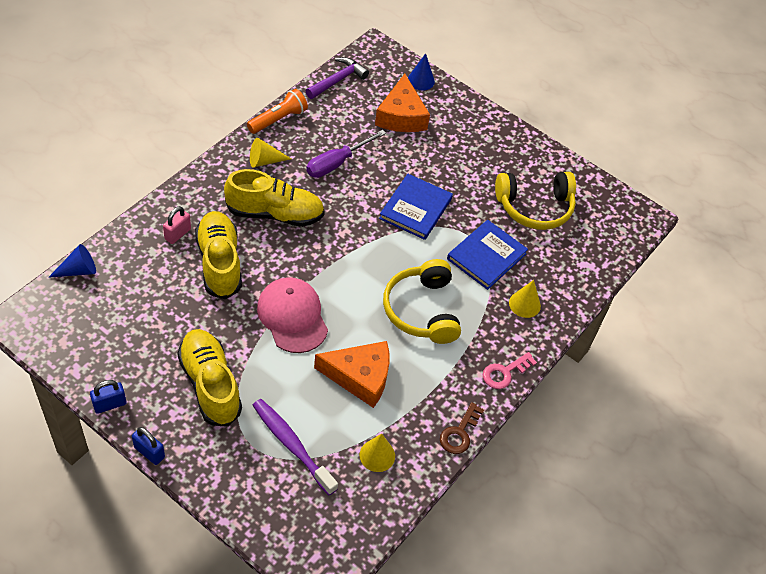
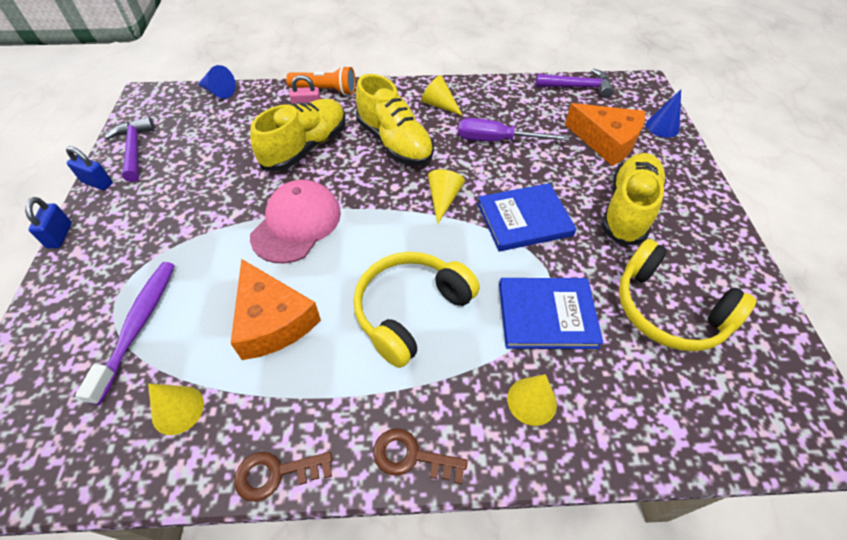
camera: 55 degrees right, 0 degrees up
(93, 362) = (134, 149): none -> purple hammer
(210, 384) = (168, 223): yellow shoe -> yellow shoe (628, 209)
(278, 119) = (489, 86): orange flashlight -> orange flashlight (325, 90)
(356, 231) = (443, 199): none -> yellow cone
(401, 116) = (606, 141): orange cheese -> orange cheese turned 105 degrees counterclockwise
(504, 373) = (411, 456): pink key -> brown key

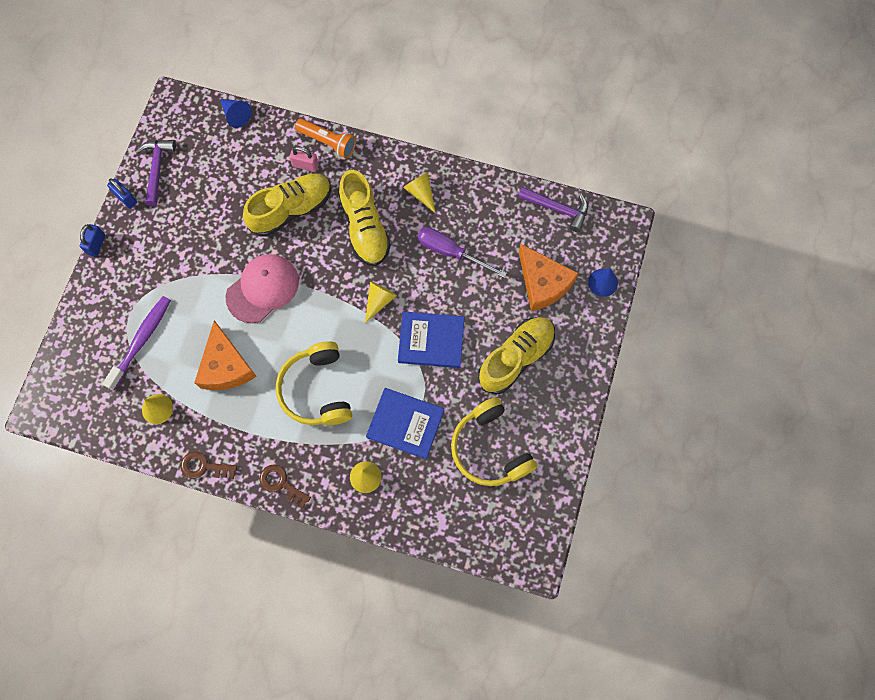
camera: 20 degrees right, 20 degrees up
(411, 311) = (317, 390): yellow headphones -> yellow headphones turned 75 degrees counterclockwise

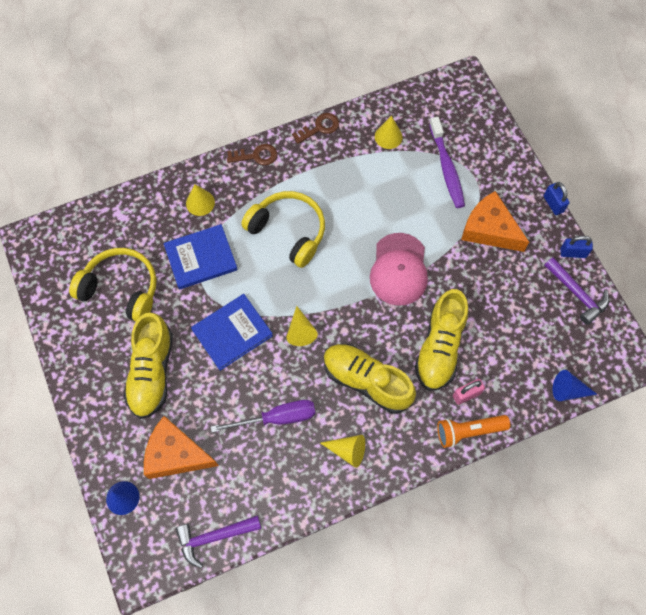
camera: 140 degrees right, 5 degrees down
(226, 366) = (370, 197): orange cheese -> orange cheese (489, 229)

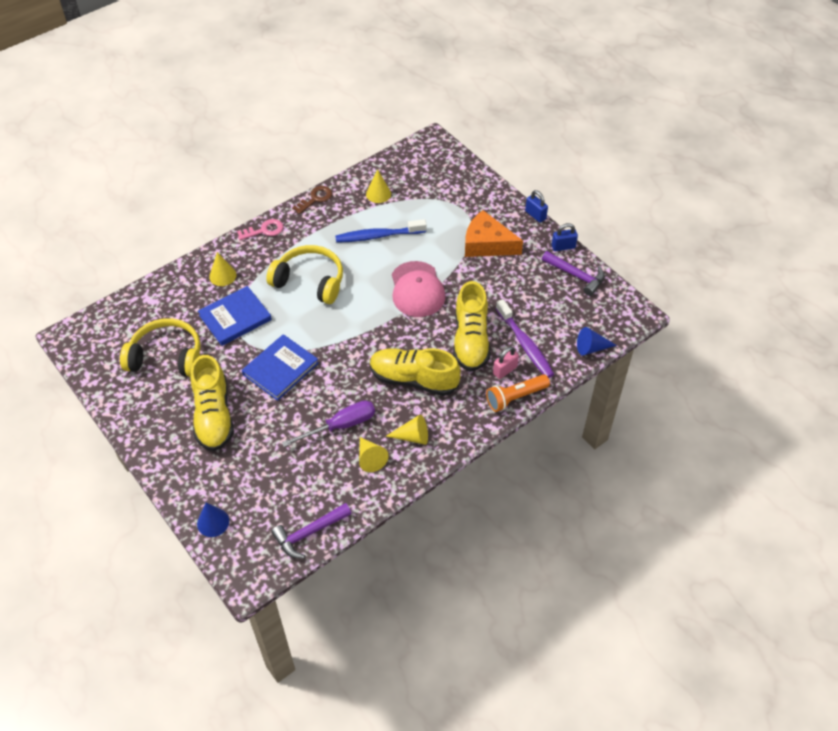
camera: 15 degrees left, 15 degrees down
(176, 454) = (254, 475): orange cheese -> none
(256, 156) = (264, 230): brown key -> pink key
(300, 331) = (343, 354): yellow cone -> yellow cone (370, 458)
(374, 191) = (378, 236): none -> blue toothbrush
(447, 168) = (436, 207): purple toothbrush -> purple toothbrush (525, 344)

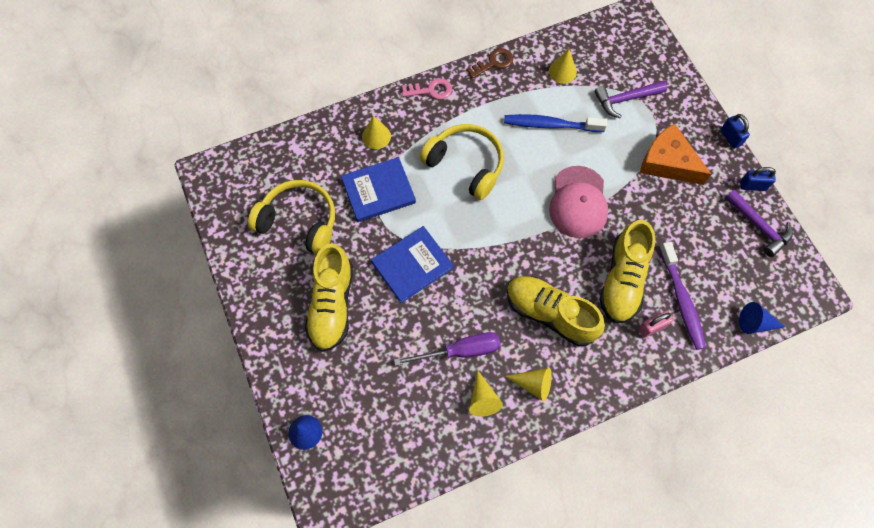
camera: 15 degrees right, 15 degrees up
(309, 533) = (400, 472): purple hammer -> purple hammer (625, 99)
(515, 397) = (656, 364): orange flashlight -> none

